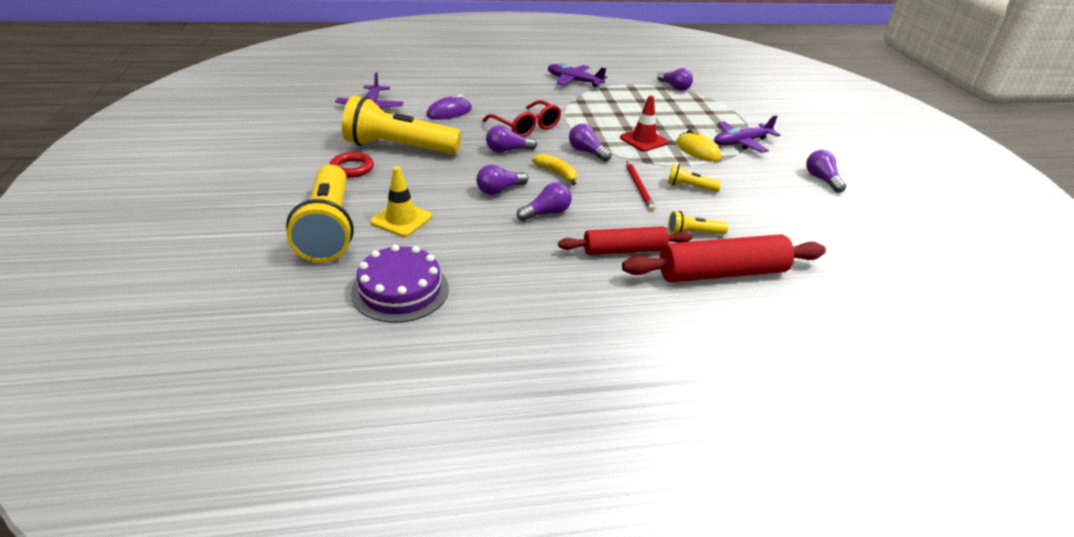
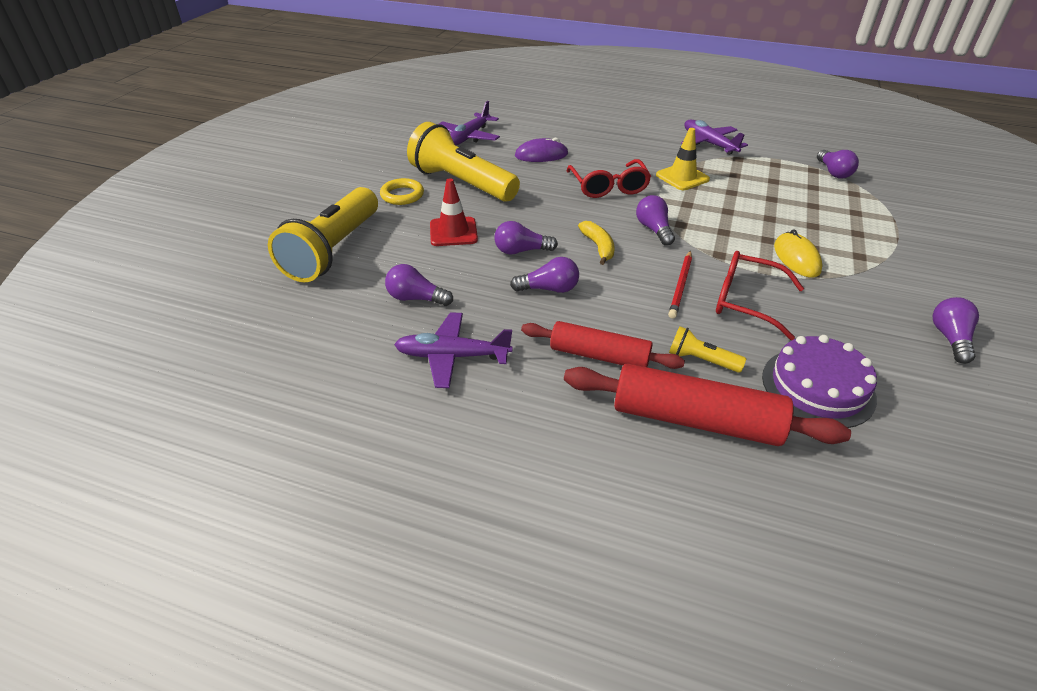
camera: 30 degrees right, 5 degrees up
(352, 168) = (402, 195): red ring -> yellow ring
(400, 290) = (342, 329): purple cake -> purple cake (818, 387)
(401, 219) = (402, 258): yellow traffic cone -> yellow traffic cone (682, 177)
(507, 150) = (566, 209): purple light bulb -> purple light bulb (416, 298)
(643, 140) = (735, 230): red traffic cone -> red traffic cone (453, 232)
(689, 187) = (745, 301): yellow flashlight -> red glasses
(741, 142) = (868, 261): purple plane -> purple plane (452, 356)

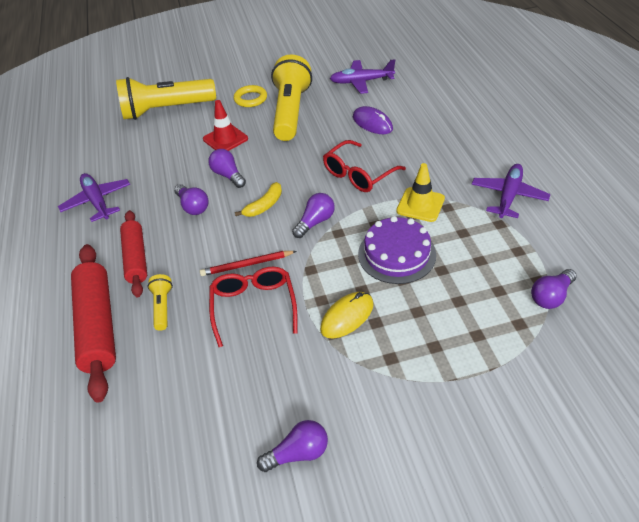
camera: 60 degrees right, 5 degrees up
(416, 298) = (142, 162): purple light bulb -> none
(818, 387) = (171, 379): purple cake -> purple cake (396, 254)

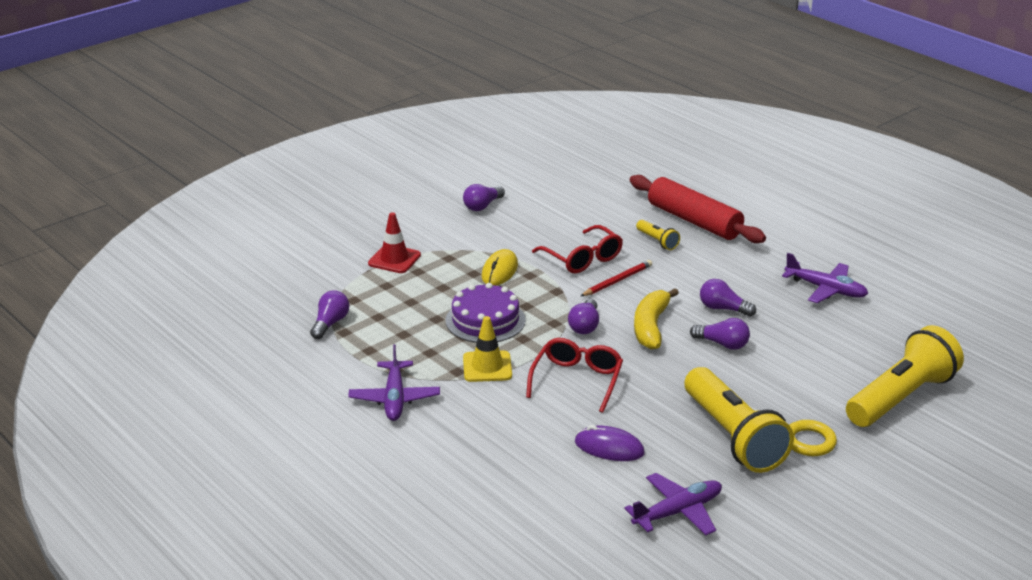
camera: 150 degrees right, 15 degrees down
(136, 258) = (722, 262): red rolling pin -> none
(225, 139) = (775, 381): red traffic cone -> red traffic cone (394, 259)
(264, 205) = (651, 327): yellow banana -> yellow banana, size x1.53

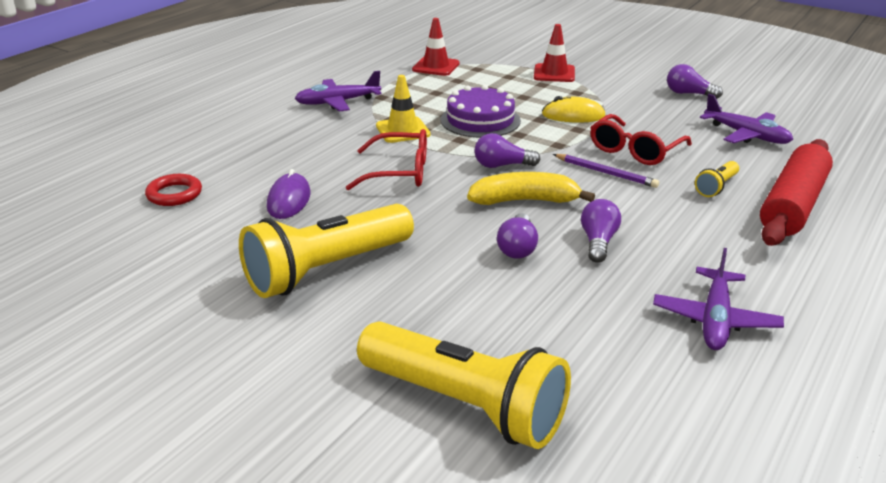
camera: 75 degrees right, 0 degrees up
(330, 323) = (436, 66): purple light bulb -> red traffic cone
(572, 518) = (174, 194): none -> red ring
(617, 281) = (606, 173): red pencil -> purple pencil
(678, 512) = (185, 247): purple plane -> purple plane (746, 135)
(809, 442) = (330, 326): yellow ring -> none

